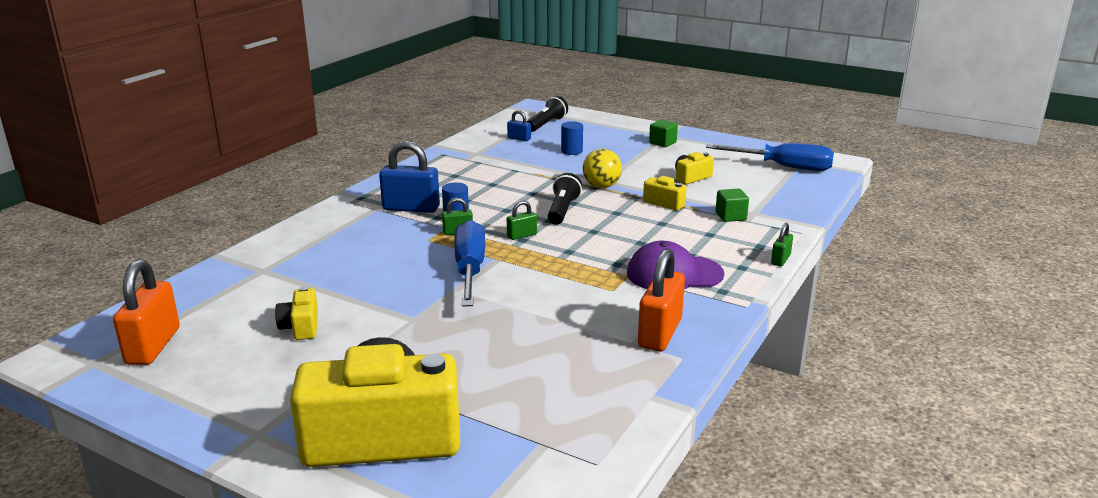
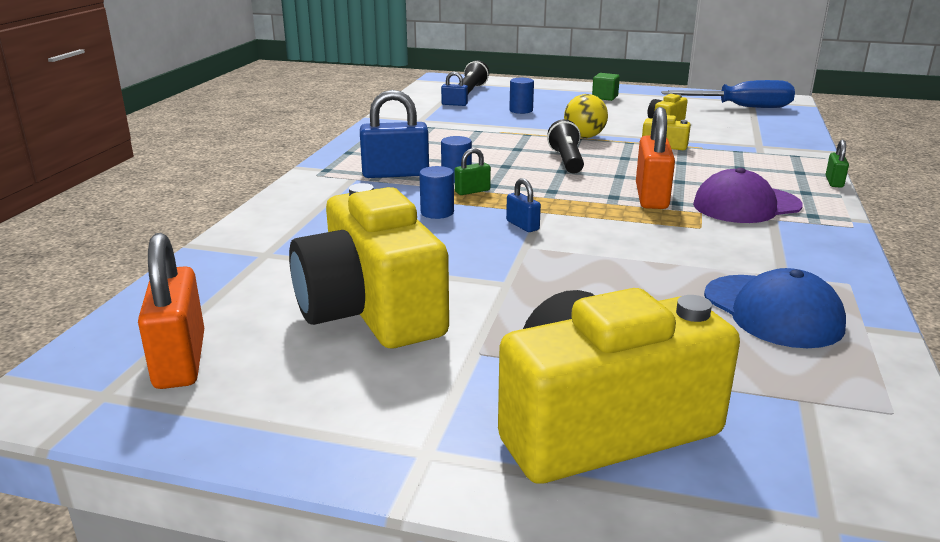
camera: 15 degrees left, 0 degrees up
(301, 327) = (371, 310): yellow camera -> yellow camera, size x2.39
(414, 249) = (437, 212): none -> blue cylinder
(469, 270) = (522, 225): blue screwdriver -> blue padlock
(522, 235) = (547, 187): green padlock -> none
(592, 372) = (772, 311): none -> blue cap
(660, 333) = (797, 262): orange padlock -> orange padlock (651, 197)
(730, 216) = (741, 150): green cube -> none

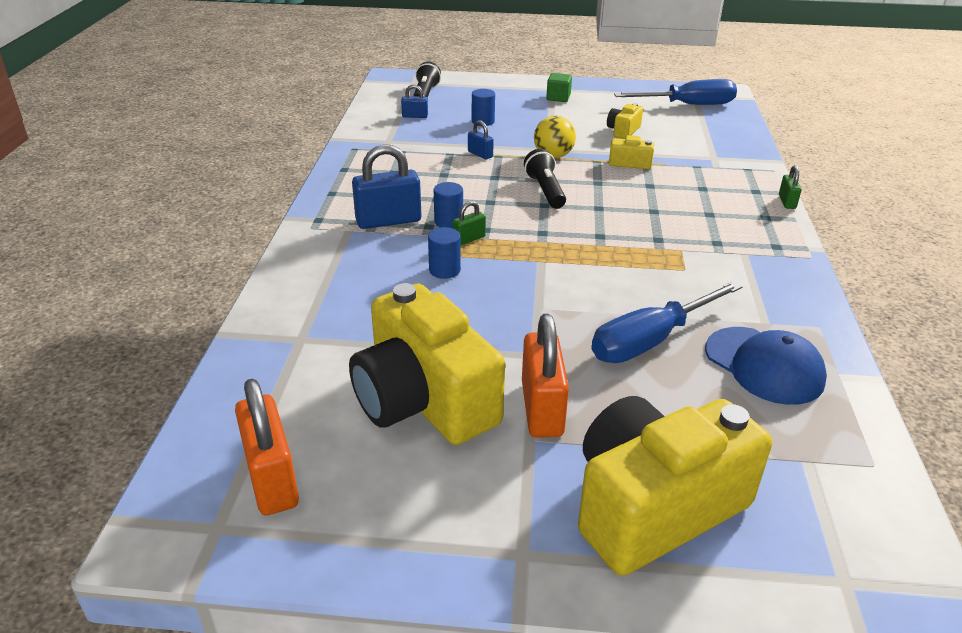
camera: 10 degrees left, 10 degrees up
(522, 225) = (528, 280): blue padlock -> blue padlock (480, 154)
(643, 281) = (650, 341): none -> blue screwdriver
(651, 197) = (633, 234): orange padlock -> orange padlock (542, 409)
(746, 205) = (718, 238): purple cap -> none

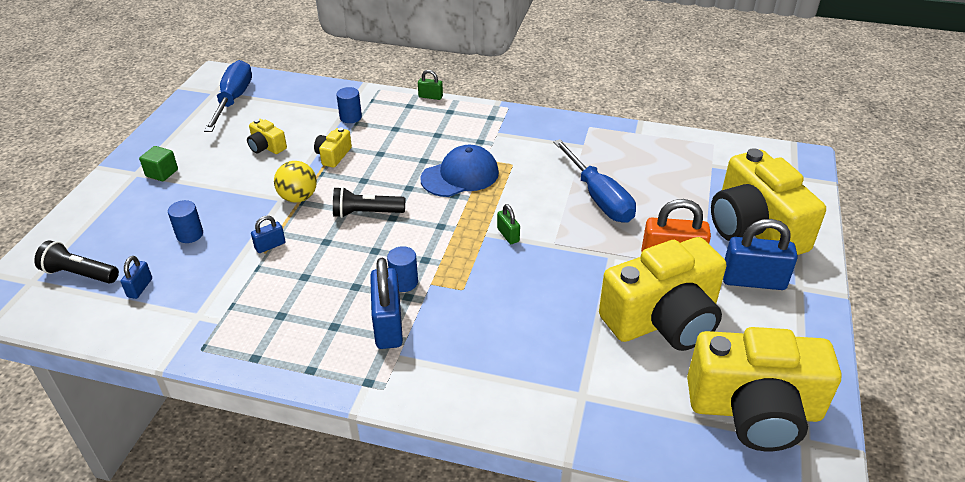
camera: 80 degrees left, 5 degrees up
(272, 479) = (754, 410): orange padlock -> yellow camera
(444, 270) = (488, 292): blue cylinder -> blue cylinder (350, 117)
(469, 239) = (439, 272): green padlock -> green padlock (508, 235)
(522, 495) = (753, 281): none -> blue padlock
(764, 365) = (627, 158): blue cap -> blue cap (460, 176)

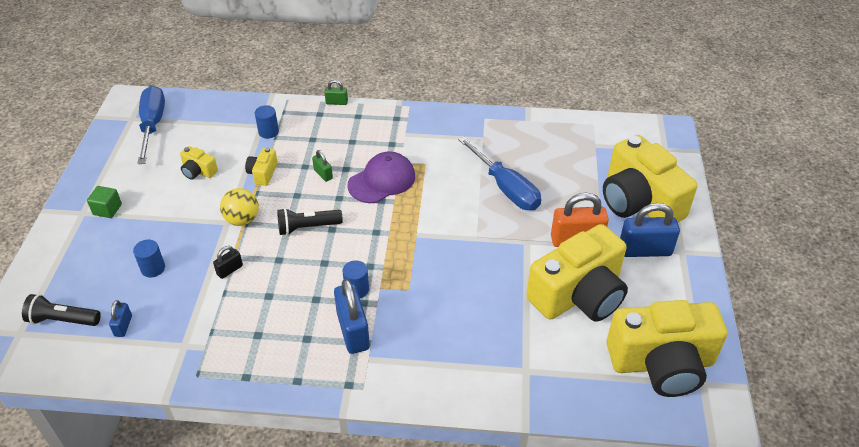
camera: 10 degrees left, 5 degrees up
(270, 246) = (229, 270): blue padlock -> black padlock
(460, 176) = (382, 181): blue cap -> purple cap
(508, 235) = (436, 233): green padlock -> green padlock (323, 174)

